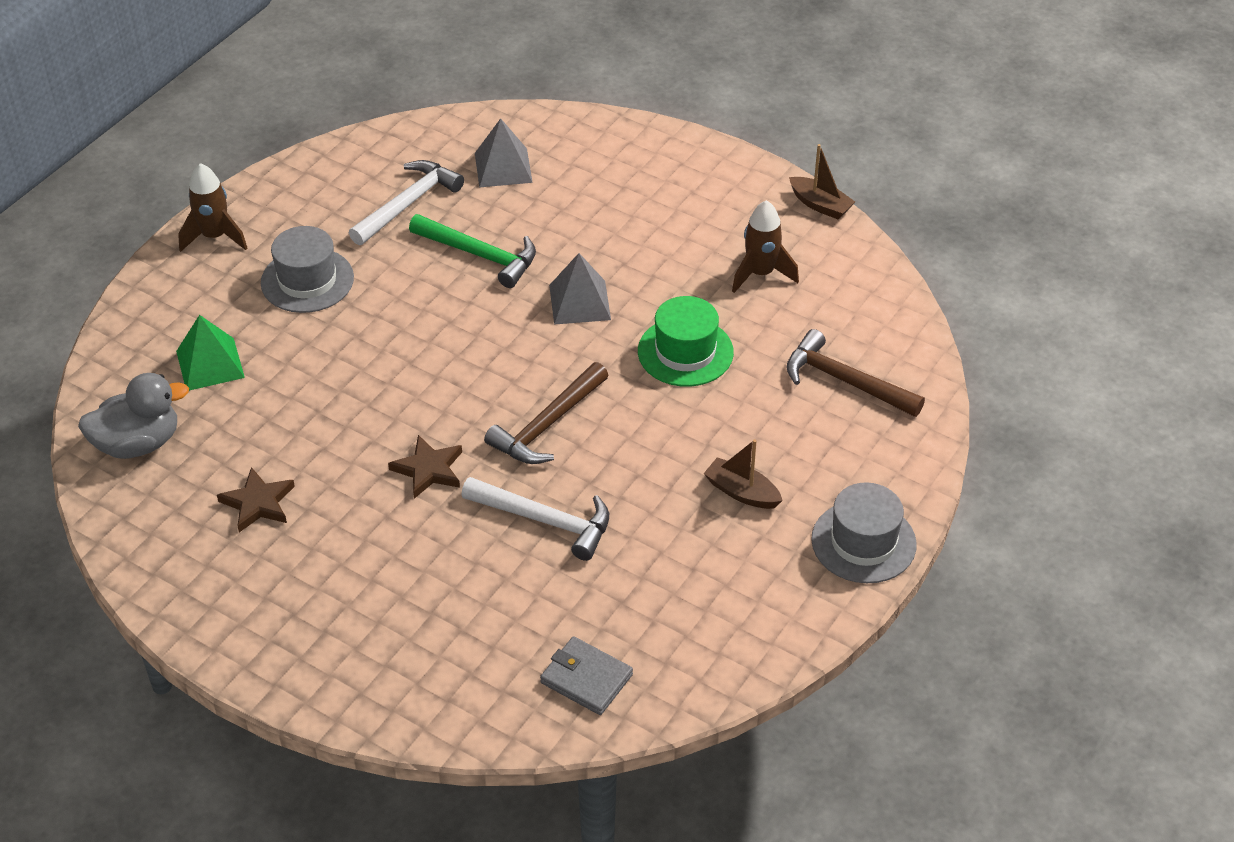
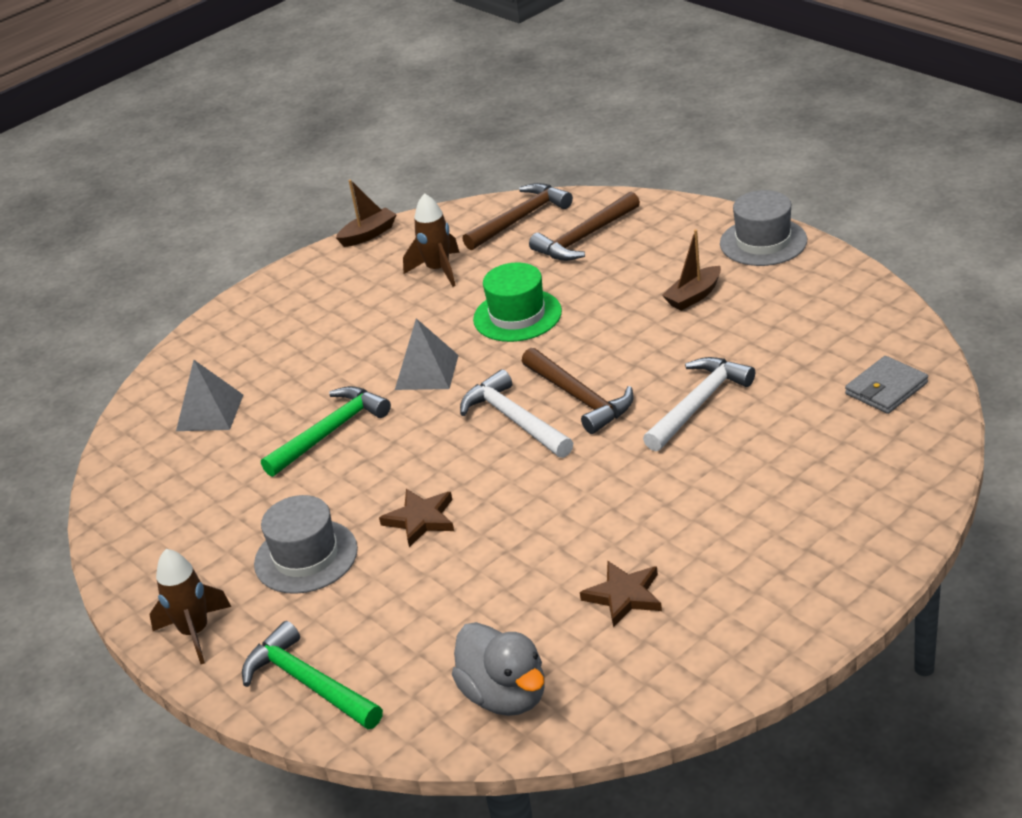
camera: 70 degrees left, 10 degrees down
(138, 443) = (505, 695): grey duck -> grey duck turned 150 degrees clockwise
(156, 319) = (308, 683): none -> green hammer
(210, 364) = (402, 635): green pyramid -> none
(408, 204) = (226, 479): white hammer -> white hammer (514, 420)
(428, 469) = (613, 474): brown star -> brown star (421, 519)
(874, 320) = (520, 219): none -> brown hammer

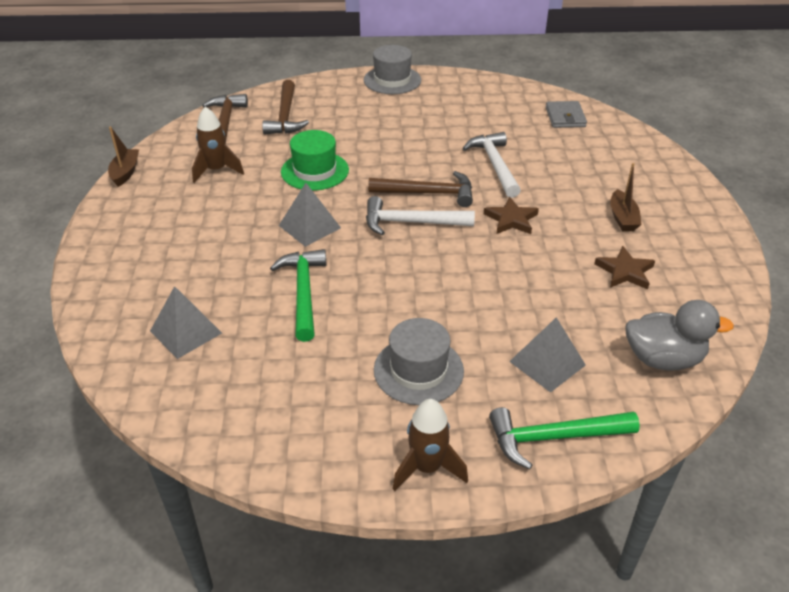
camera: 55 degrees left, 5 degrees up
(406, 624) = (547, 363): none -> grey pyramid
(421, 519) = (452, 304): brown star -> brown star (511, 219)
(693, 296) = (400, 118): brown boat -> brown boat (622, 218)

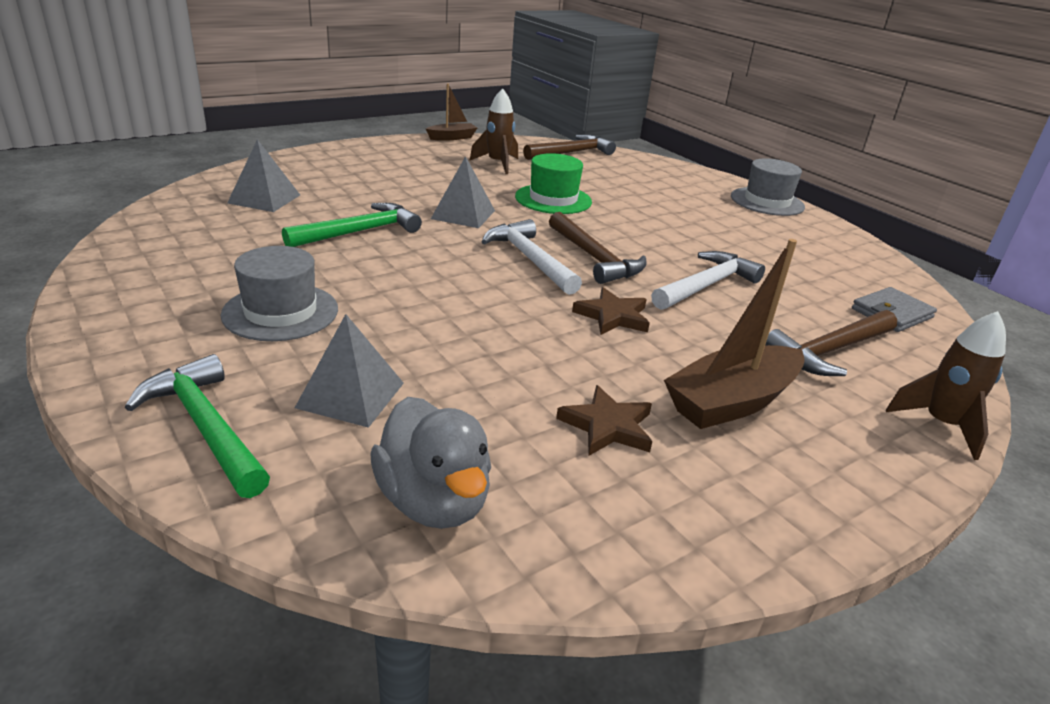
camera: 55 degrees right, 10 degrees down
(285, 116) = (620, 171): brown hammer -> brown hammer (830, 351)
(427, 468) = (121, 348): brown rocket -> brown rocket (941, 425)
(622, 218) = (731, 402): brown boat -> brown boat, size x1.70

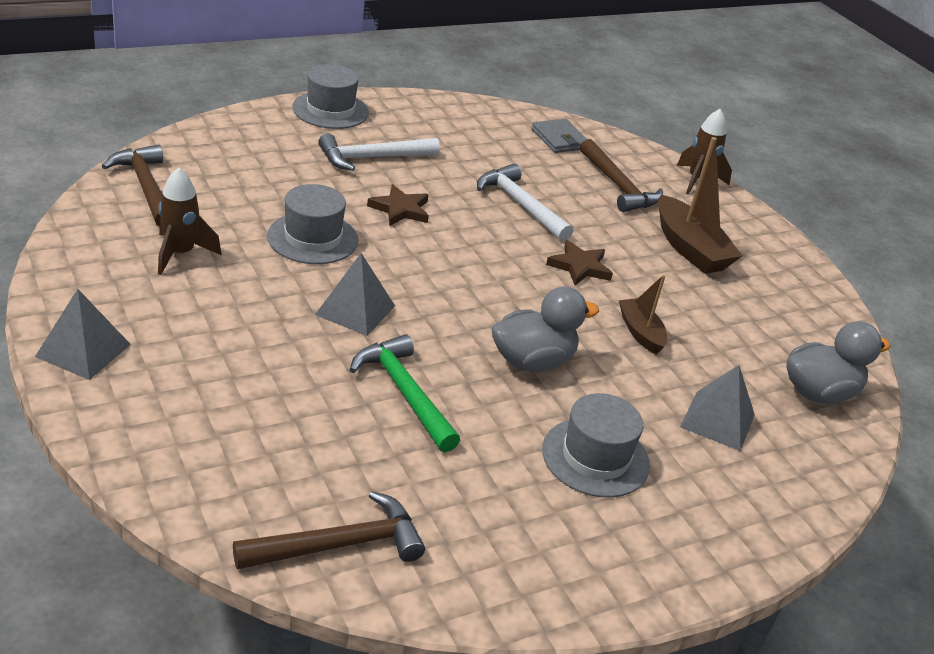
camera: 85 degrees left, 5 degrees up
(205, 427) = (774, 498): green hammer -> none
(264, 199) = (291, 471): grey pyramid -> grey pyramid (83, 350)
(424, 285) = (532, 361): none -> grey duck
(452, 137) = (48, 273): brown boat -> brown boat (640, 332)
(529, 259) = (473, 287): white hammer -> white hammer (372, 158)
(553, 199) = (313, 238): green hat -> grey hat
(594, 258) = (468, 248): brown hammer -> brown hammer (339, 544)
(607, 426) = (728, 307): brown star -> brown star (400, 209)

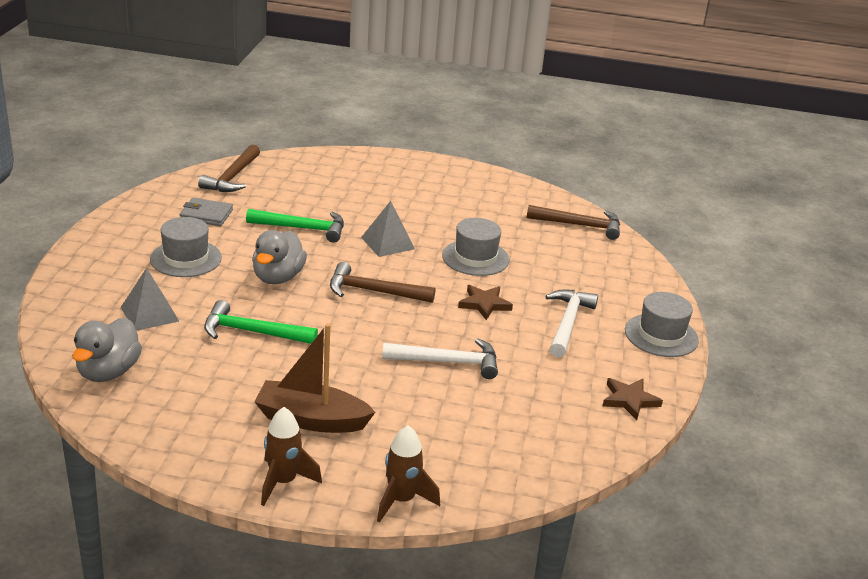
camera: 130 degrees right, 5 degrees down
(83, 350) = (429, 167): grey pyramid -> none
(180, 254) = (493, 213): brown rocket -> brown rocket (283, 482)
(559, 139) = (541, 446): grey wallet -> grey wallet (206, 215)
(579, 266) = (345, 347): brown star -> brown star (629, 400)
(618, 186) = (433, 436): brown hammer -> brown hammer (373, 291)
(640, 332) = (252, 332): brown boat -> green hammer

